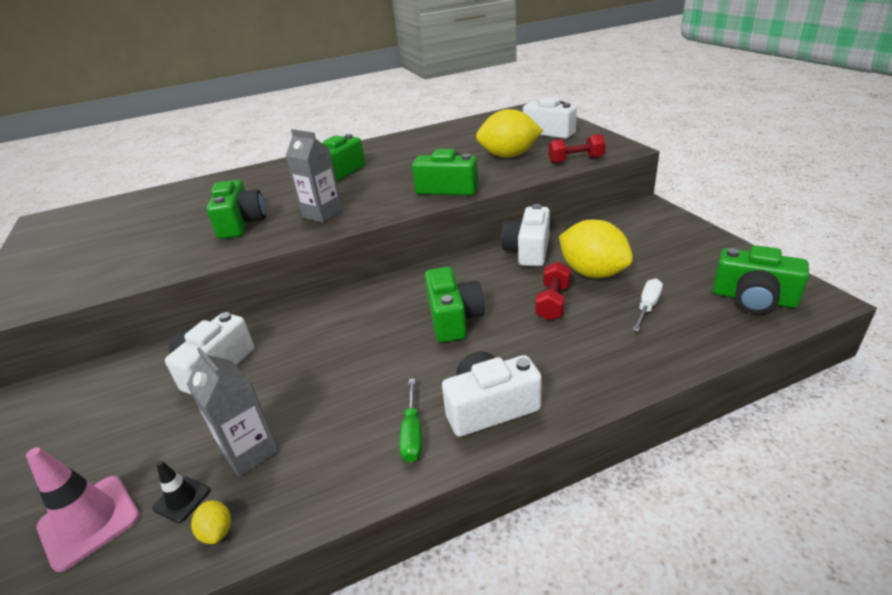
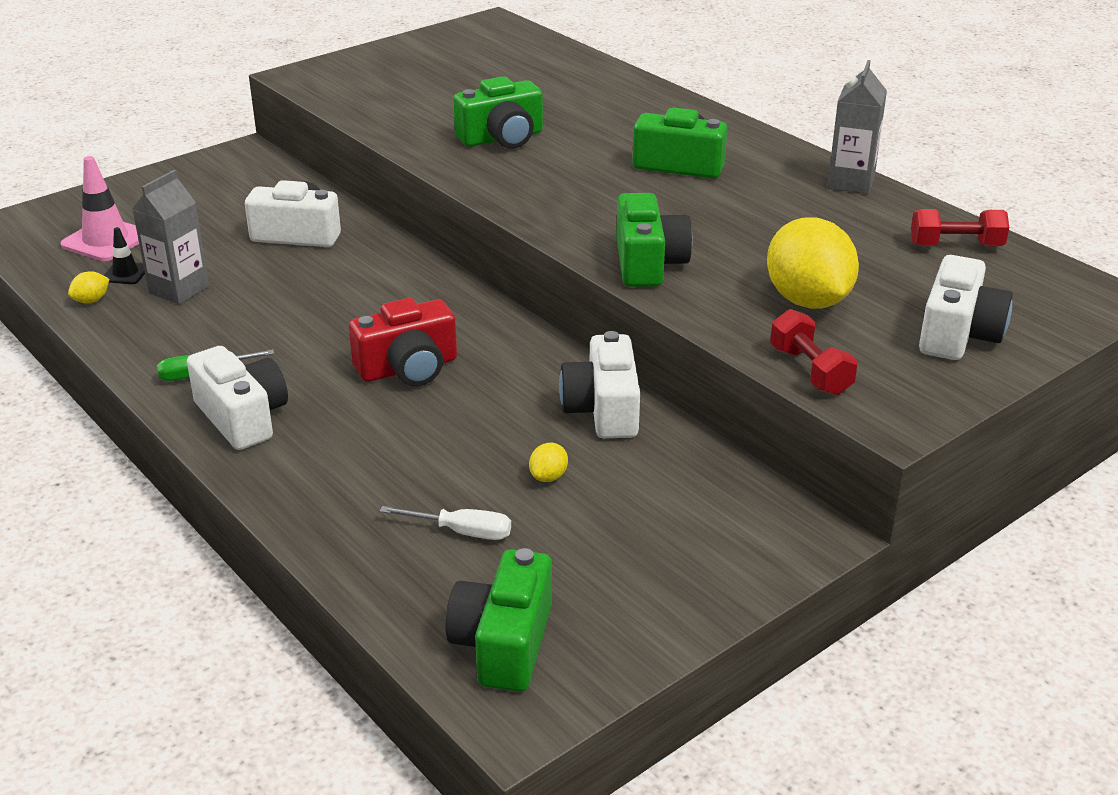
camera: 70 degrees right, 0 degrees up
(322, 214) = (539, 184): grey carton -> grey carton (851, 182)
(453, 318) = (408, 368): green camera -> red camera
(528, 250) = (603, 409): white camera -> white camera turned 90 degrees counterclockwise
(553, 302) = (459, 445): red dumbbell -> red dumbbell (956, 246)
(592, 273) = (548, 477): yellow lemon -> yellow lemon, size x0.40

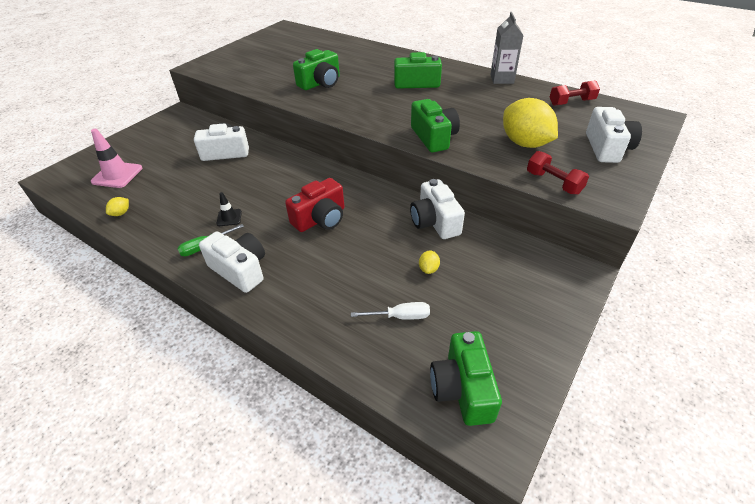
camera: 15 degrees left, 10 degrees up
(125, 273) = (136, 193): black traffic cone -> black traffic cone (229, 218)
(179, 290) = (171, 197): grey carton -> none

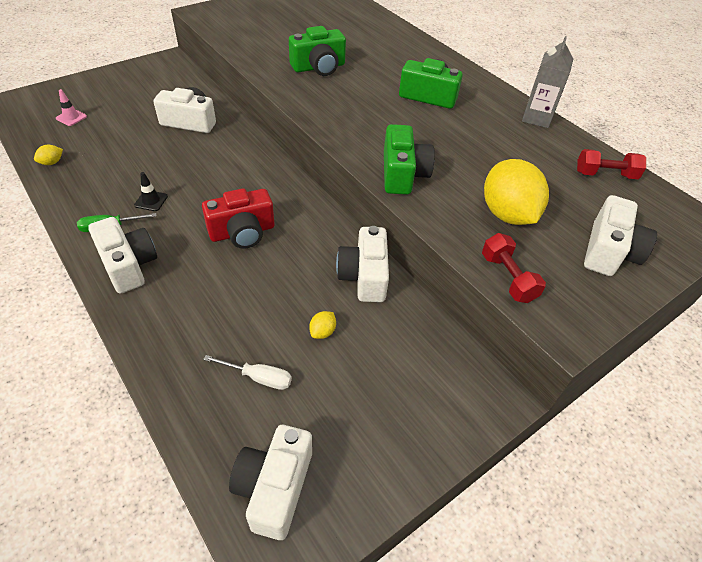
camera: 15 degrees right, 5 degrees up
(117, 175) = (71, 117): pink traffic cone -> pink traffic cone, size x0.54
(462, 389) = (274, 487): green camera -> white camera

